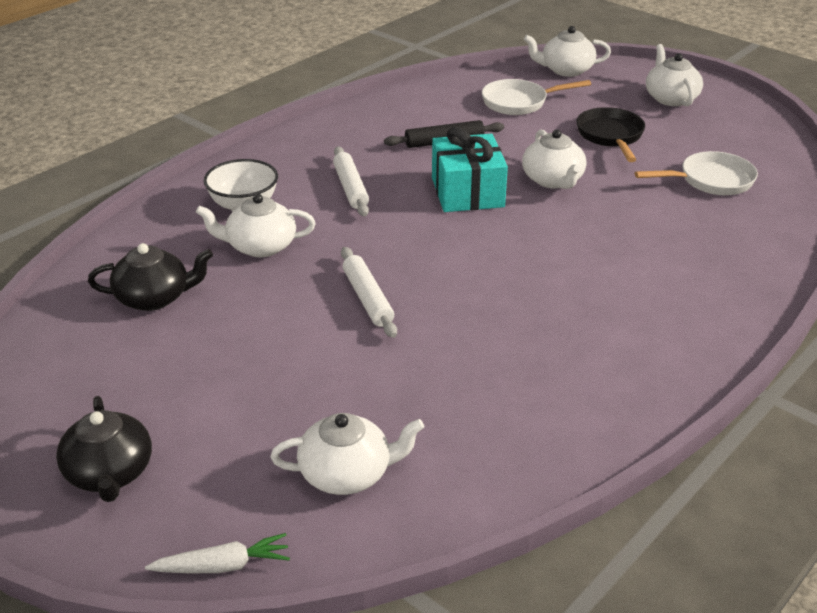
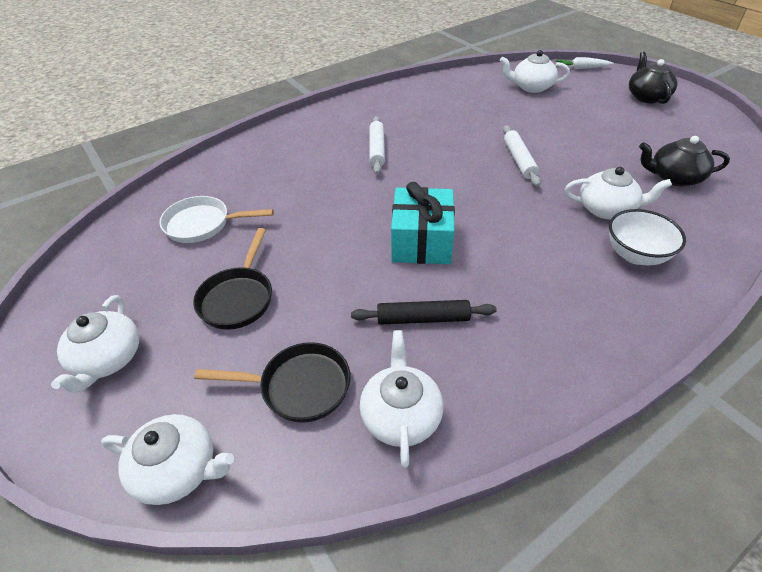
camera: 165 degrees left, 10 degrees up
(350, 188) = (532, 263): white rolling pin -> white rolling pin (377, 149)
(519, 102) = (298, 387): white pan -> black pan
(553, 180) = (337, 244): white teapot -> white teapot (401, 415)

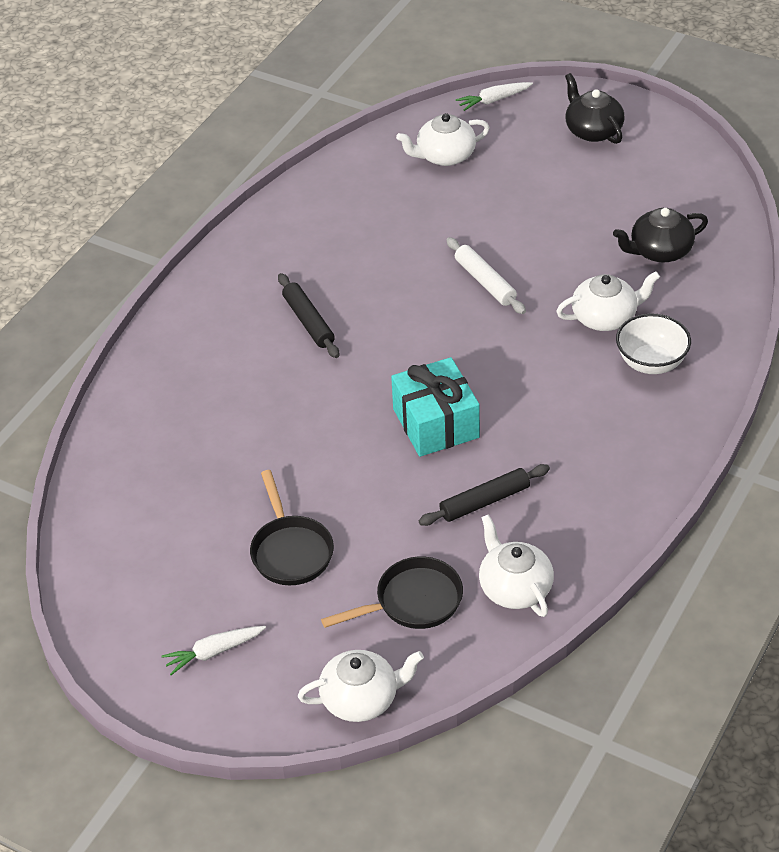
camera: 25 degrees left, 0 degrees up
(108, 359) = (213, 652): white teapot -> white carrot
(203, 224) = (179, 490): white pan -> none
(377, 149) = (308, 322): white rolling pin -> black rolling pin

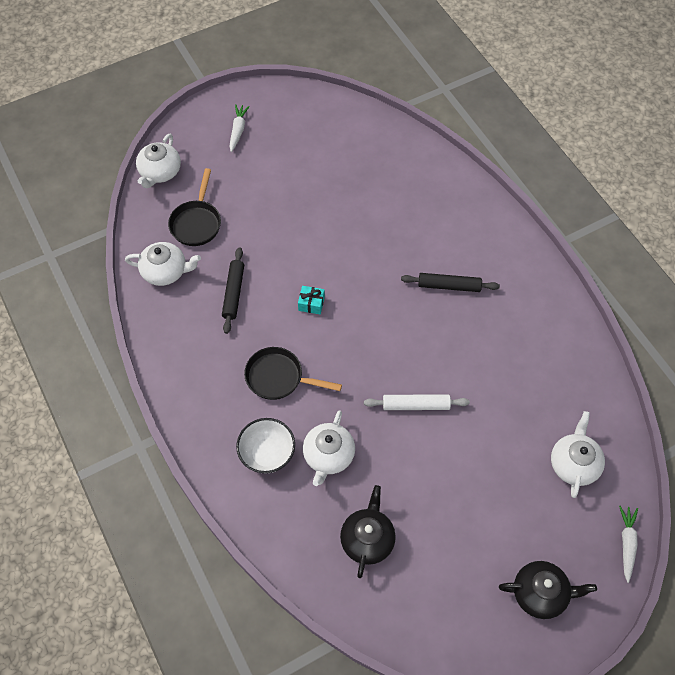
camera: 120 degrees right, 15 degrees up
(290, 550) = (275, 189): black pan -> black pan (279, 378)
(435, 423) = (311, 303): turquoise gift -> turquoise gift, size x0.46

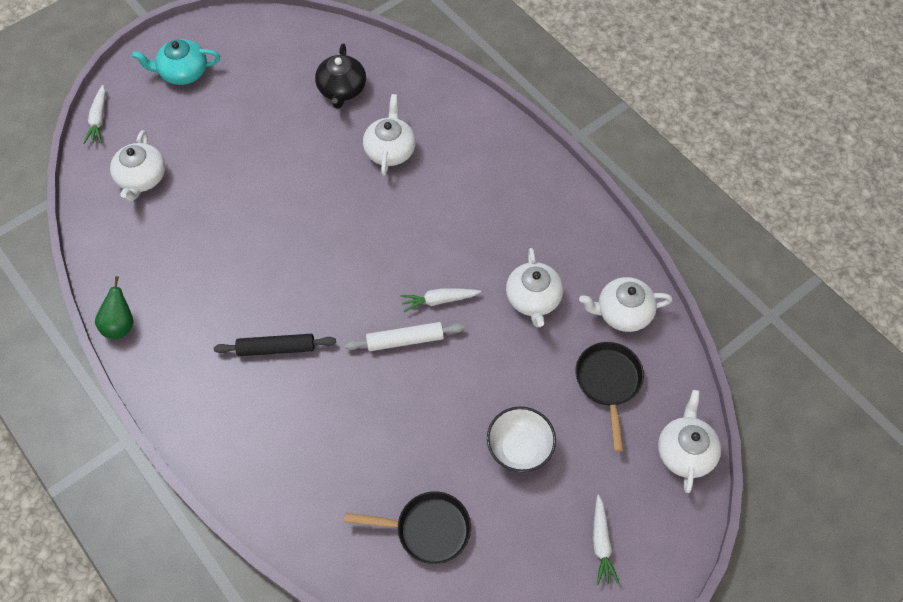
camera: 170 degrees right, 0 degrees up
(234, 293) = (533, 299): black rolling pin -> white teapot
(267, 454) = (451, 143): white bowl -> white bowl (519, 449)
(279, 378) = (457, 214): black pan -> black pan (427, 529)
(311, 303) = (439, 300): turquoise gift -> white carrot
(416, 405) = (306, 209): white rolling pin -> white rolling pin (405, 340)
(540, 593) = (183, 72): black teapot -> turquoise teapot
(578, 324) = (120, 325): none -> green pear

